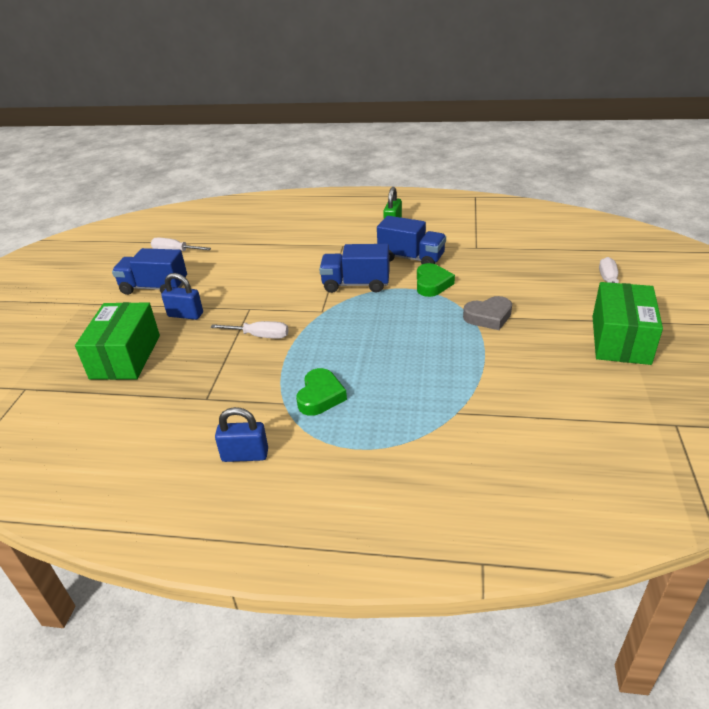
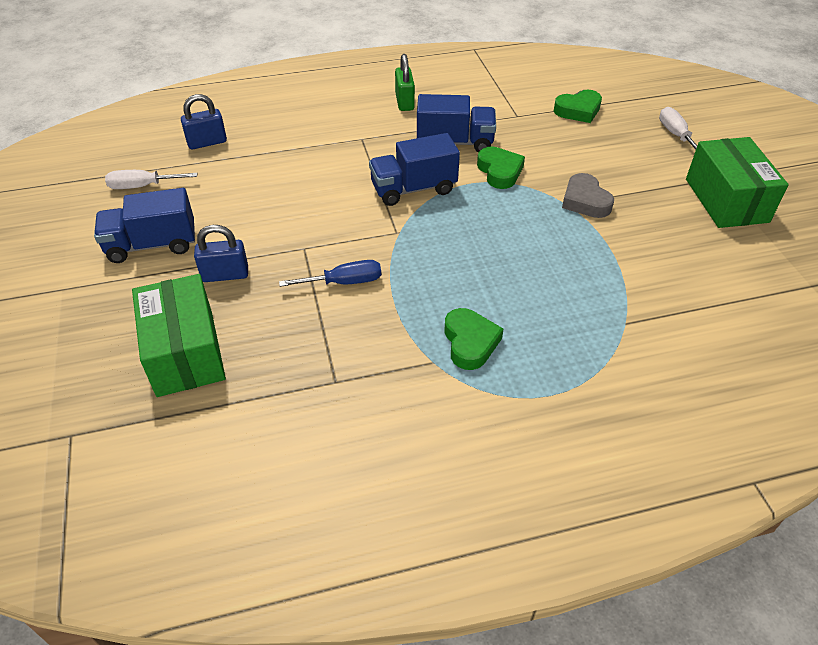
camera: 25 degrees left, 10 degrees up
(245, 455) = (434, 440): blue padlock -> blue padlock (207, 142)
(260, 336) = (344, 282): white screwdriver -> blue screwdriver
(488, 317) = (585, 201): grey heart -> grey heart turned 105 degrees clockwise
(531, 251) = (578, 110): none -> green heart

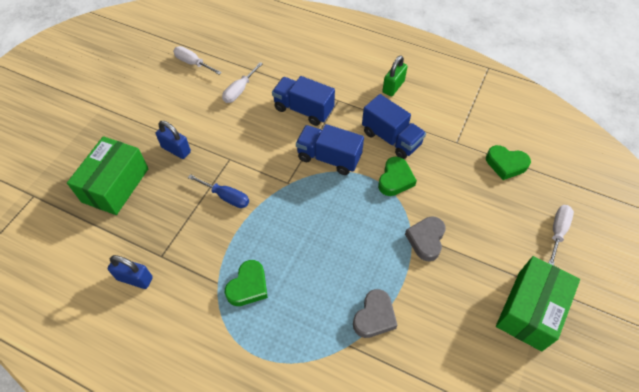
camera: 40 degrees right, 10 degrees up
(152, 245) = (162, 106): blue truck -> blue truck (303, 109)
(207, 142) = (251, 51): blue padlock -> blue padlock (135, 278)
(237, 183) = (239, 90): none -> white screwdriver
(618, 286) = (374, 316): none -> grey heart

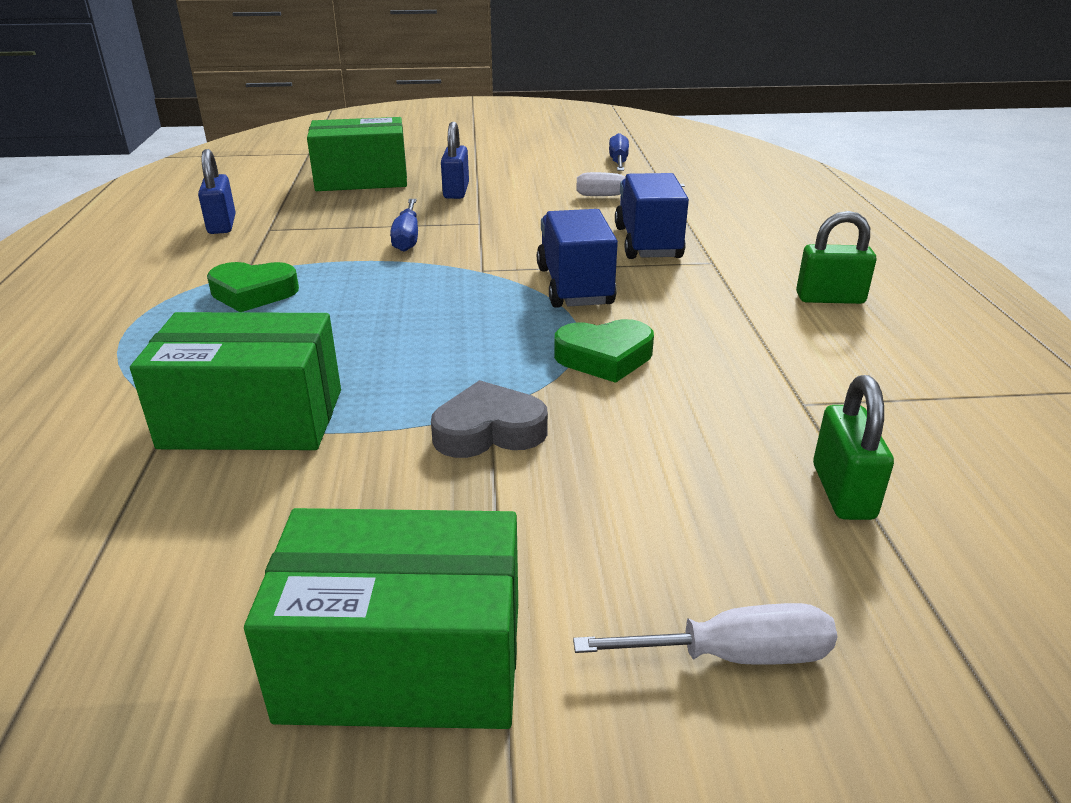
camera: 60 degrees right, 25 degrees down
(193, 63) = (618, 162): white screwdriver -> blue screwdriver
(374, 316) = (253, 418): grey heart -> green box
(391, 138) = (700, 328): blue truck -> none
(506, 164) = (843, 491): green heart -> green padlock

